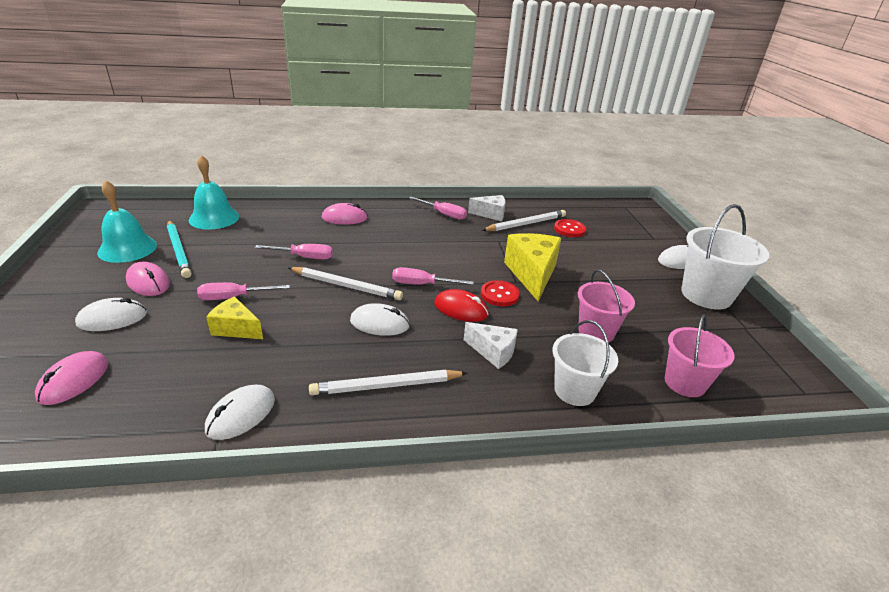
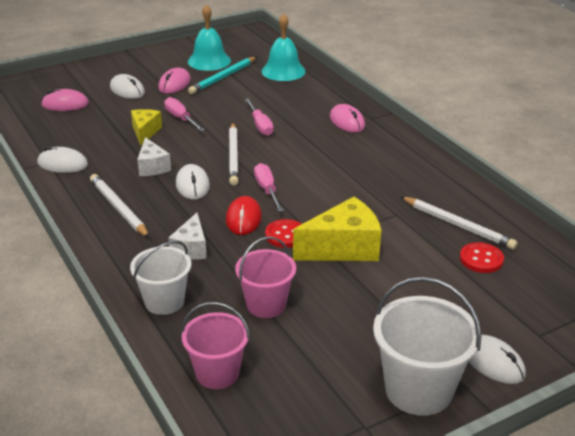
camera: 70 degrees right, 0 degrees up
(443, 214) = (418, 169): pink screwdriver -> none
(491, 214) = (454, 198): white cheese -> white cheese (152, 167)

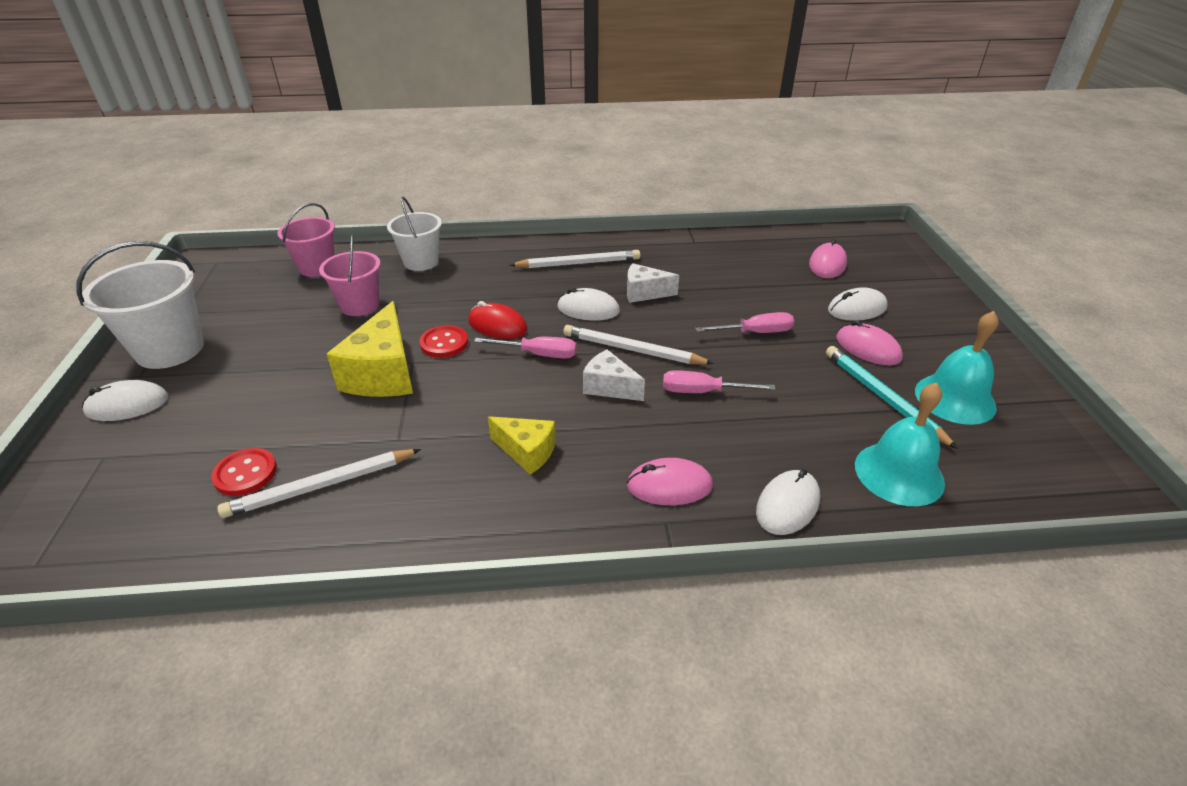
camera: 115 degrees right, 5 degrees up
(62, 164) = (684, 247): white mouse -> white mouse (787, 505)
(145, 132) = (729, 302): yellow cheese -> yellow cheese (527, 452)
(191, 248) = (478, 287): white cheese -> white cheese (609, 387)

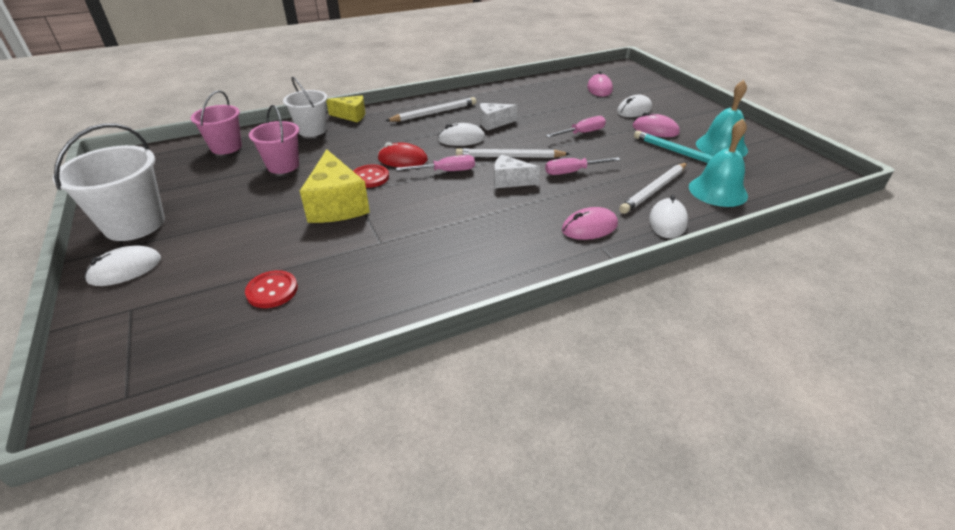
camera: 20 degrees left, 0 degrees up
(321, 486) = (342, 284): white pencil -> white pencil (654, 190)
(527, 452) = (481, 229): yellow cheese -> yellow cheese (351, 116)

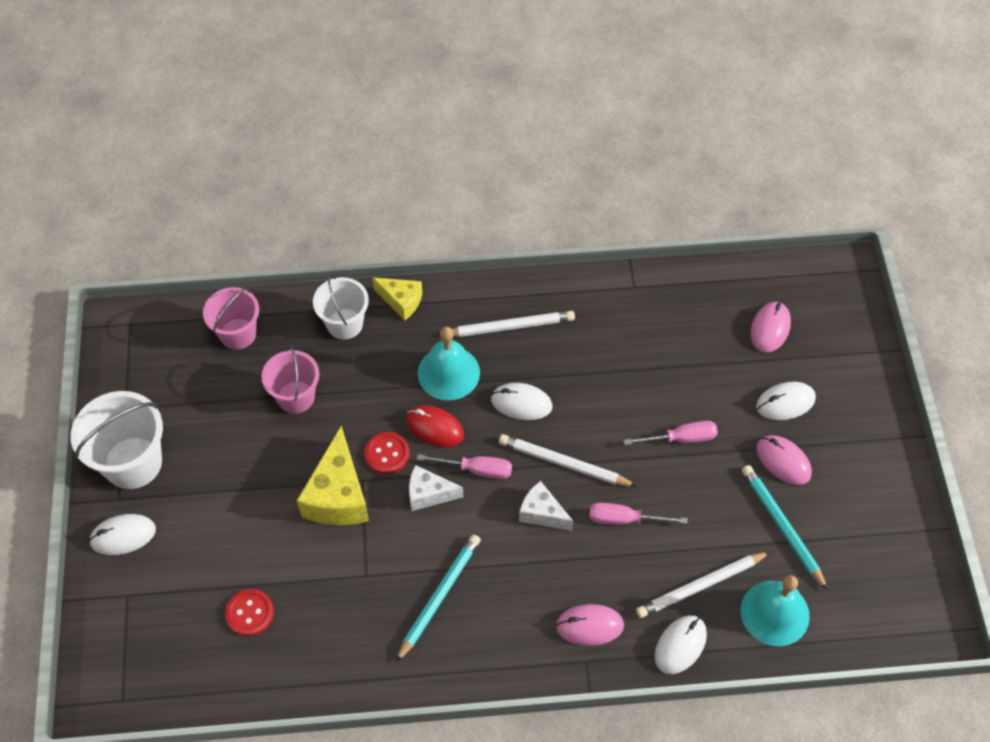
camera: 20 degrees right, 20 degrees up
(453, 239) = (439, 596): none -> turquoise pencil
(493, 123) = (577, 377): white cheese -> white cheese (429, 494)
(721, 147) = (845, 527): turquoise bell -> turquoise bell (448, 373)

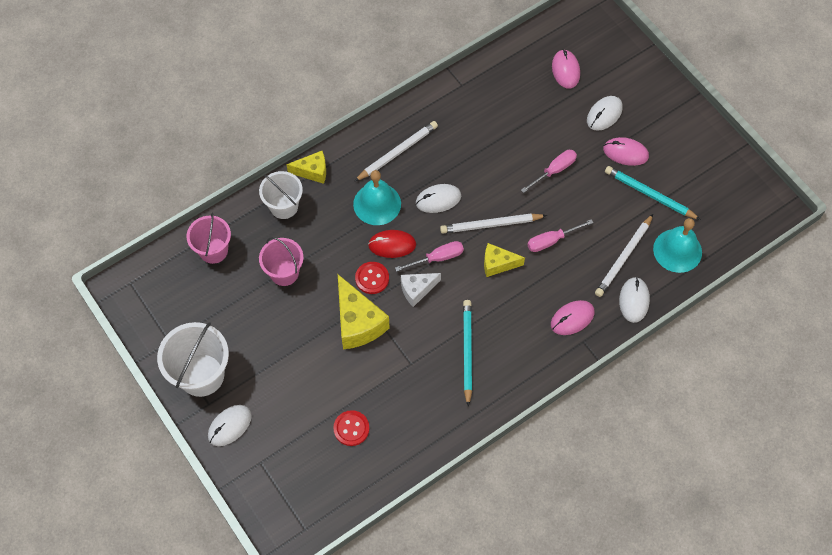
camera: 30 degrees left, 5 degrees up
(542, 513) = (497, 264): white cheese -> yellow cheese

